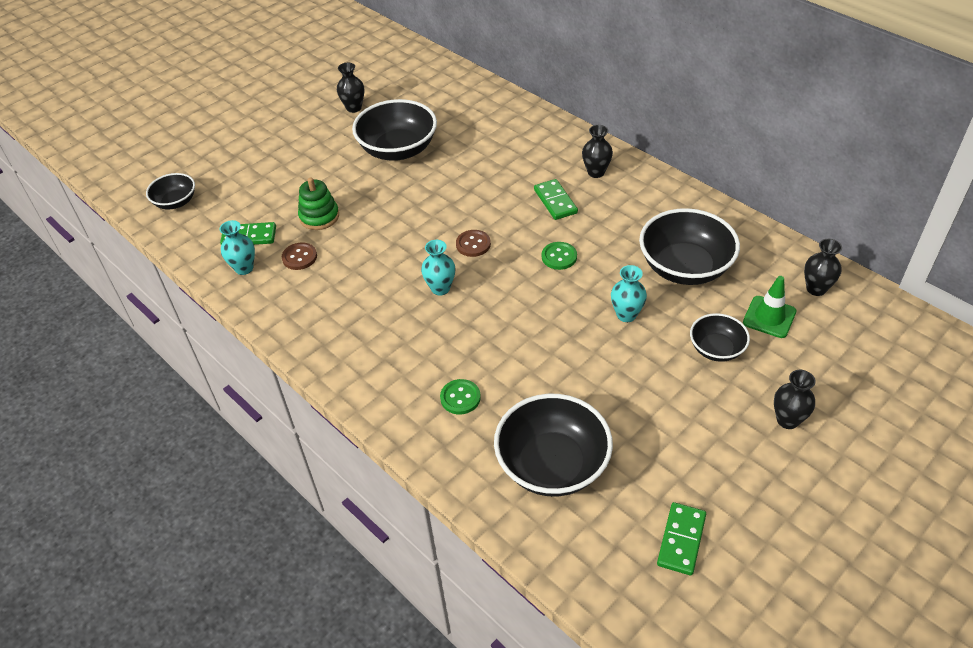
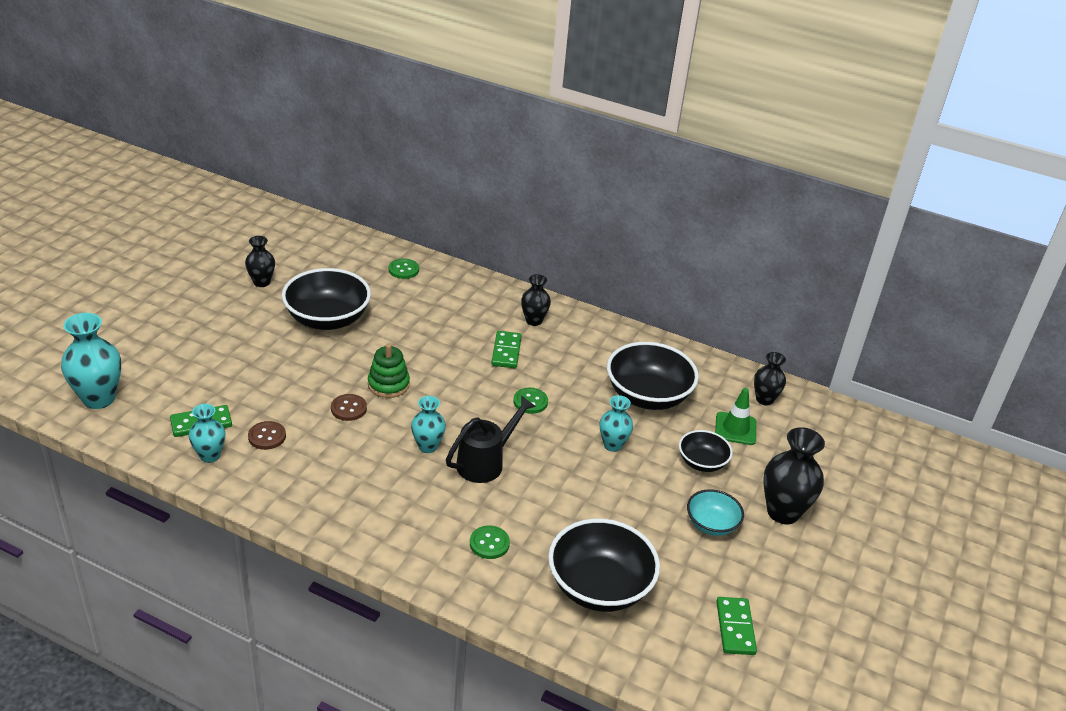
camera: 25 degrees left, 10 degrees down
(175, 202) = (99, 398): black bowl -> turquoise vase
(319, 217) = (271, 394): green stacking toy -> green stacking toy (388, 384)
(473, 244) = (443, 401): brown button -> brown button (348, 408)
(488, 107) = (403, 270): none -> green button
(489, 313) = (485, 462): none -> black watering can
(555, 201) = (506, 351): green domino -> green domino turned 45 degrees clockwise
(700, 419) = (711, 524): none -> turquoise bowl
(787, 420) = (783, 512): black vase -> black vase, size x1.65

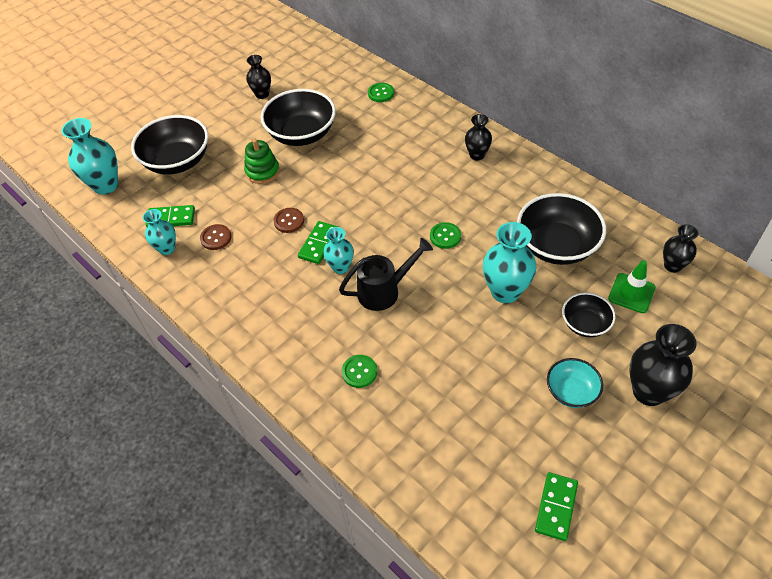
camera: 25 degrees right, 15 degrees up
(388, 384) = (329, 202): green stacking toy -> green stacking toy (262, 172)
(506, 351) = (441, 183): green domino -> green domino (319, 244)
(599, 587) = (441, 435): black bowl -> black bowl (177, 161)
(612, 445) = (505, 292): turquoise vase -> turquoise vase, size x1.65

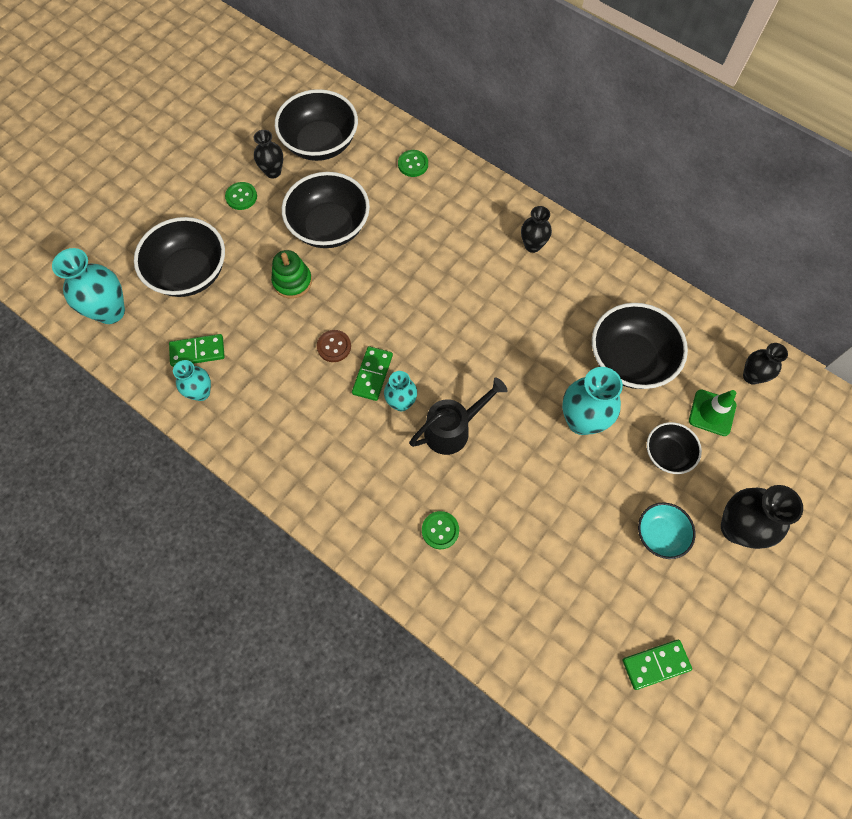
camera: 10 degrees left, 15 degrees up
(216, 238) = (254, 374): brown button -> none
(305, 76) = (320, 143): none -> black bowl
(445, 236) = (510, 355): green button -> green button (241, 197)
(556, 507) = (655, 664): green domino -> green domino turned 60 degrees clockwise

